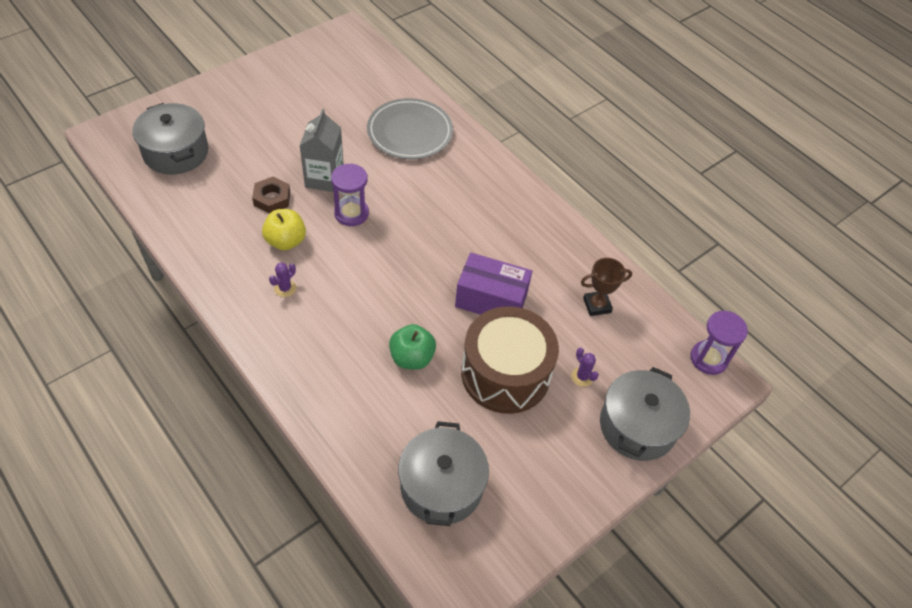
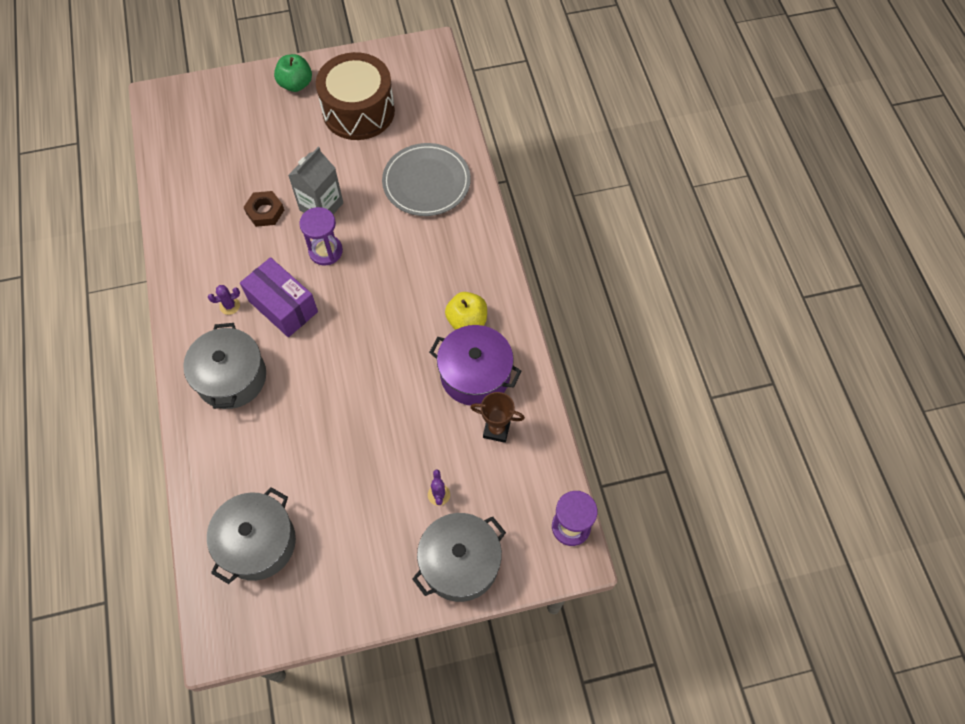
camera: 30 degrees right, 10 degrees up
(176, 152) = (208, 136): grey pot -> grey pot (231, 377)
(286, 241) = (254, 259): yellow apple -> yellow apple (467, 321)
(412, 358) = (299, 414): green apple -> green apple (296, 84)
(491, 300) = (401, 386): purple box -> purple box (283, 306)
(505, 373) = (372, 463): brown drum -> brown drum (358, 111)
(550, 268) = (475, 374): none -> purple pot

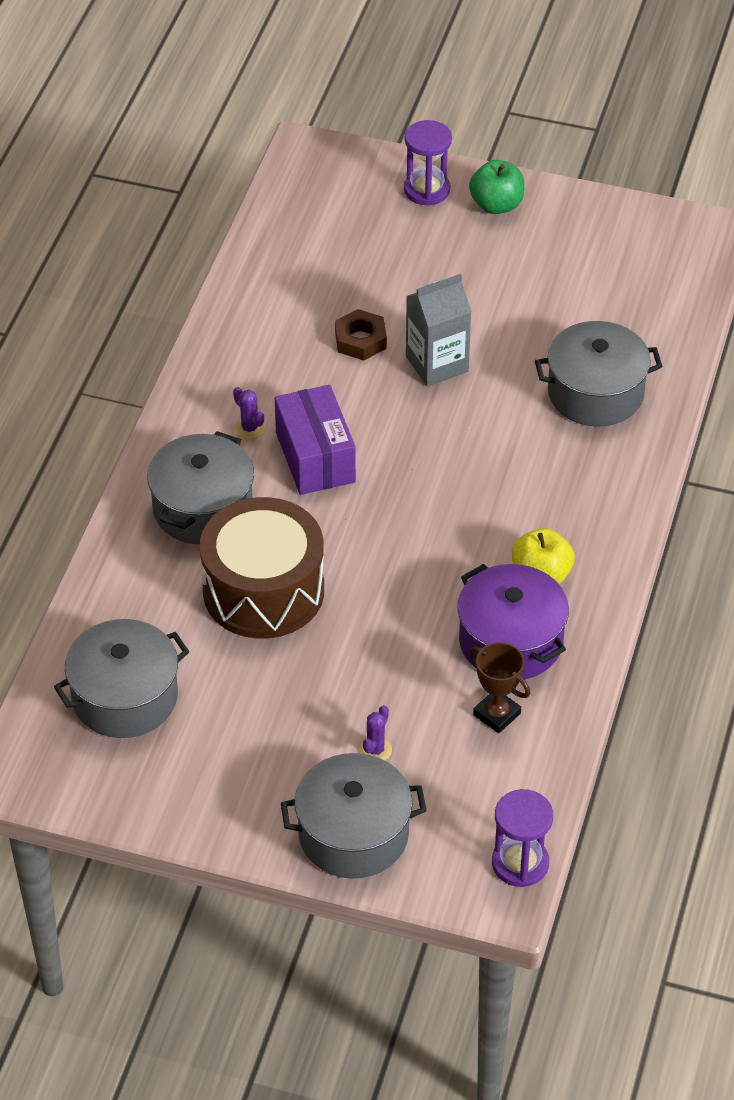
camera: 30 degrees right, 15 degrees down
(229, 306) = (249, 428): purple cactus -> purple cactus turned 45 degrees clockwise
(325, 251) = (409, 418): purple hourglass -> purple hourglass (427, 190)
(358, 111) = (560, 270): brown drum -> brown drum (263, 591)
(426, 182) = (595, 393): grey plate -> grey pot

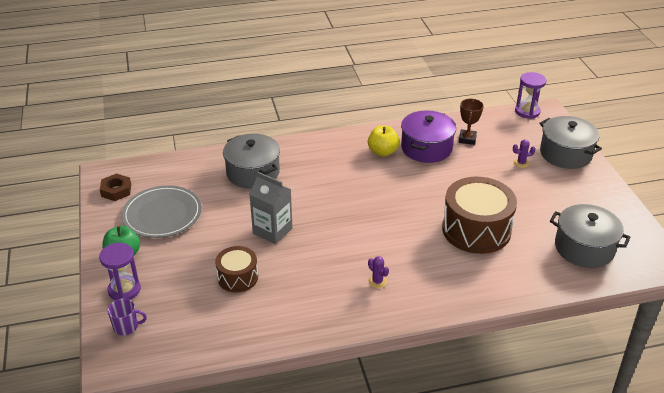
camera: 120 degrees left, 10 degrees down
(202, 508) = (448, 274): grey pot -> none
(249, 428) = (377, 281): purple cactus -> purple cactus turned 60 degrees counterclockwise
(315, 457) = (376, 248): purple box -> none
(358, 176) = (126, 327): none -> purple mug
(360, 340) = (275, 266): brown nut -> brown nut (116, 190)
(368, 297) = (237, 277): none -> brown drum
(560, 264) = (162, 214): none -> grey plate

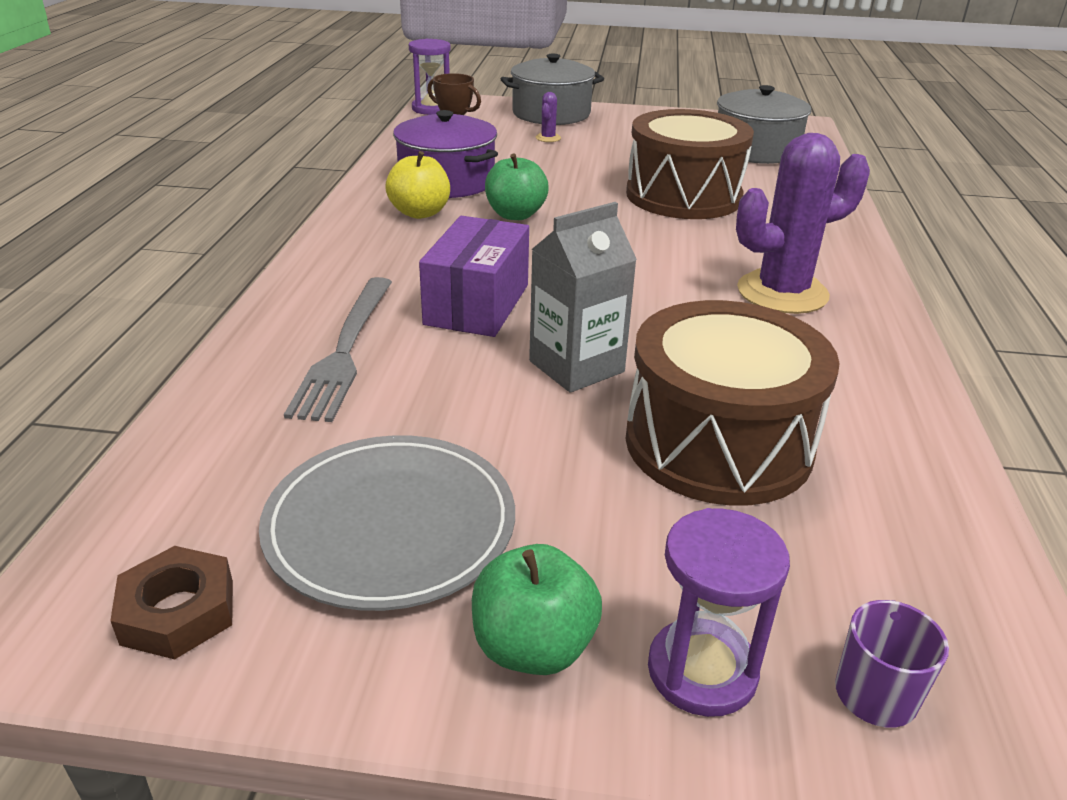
camera: 70 degrees left, 5 degrees down
(237, 277) = (718, 443): brown drum -> brown drum, size x1.80
(253, 173) = (345, 350): grey pot -> grey fork
(306, 193) = (477, 304): none -> purple box
(377, 281) = (782, 293): purple cactus -> purple cactus, size x2.48
(403, 179) = (515, 215): none -> green apple

